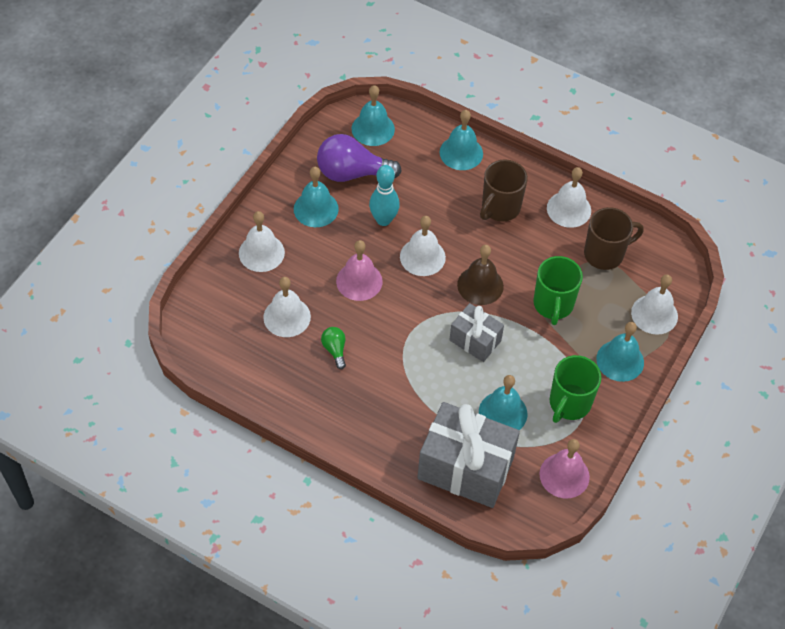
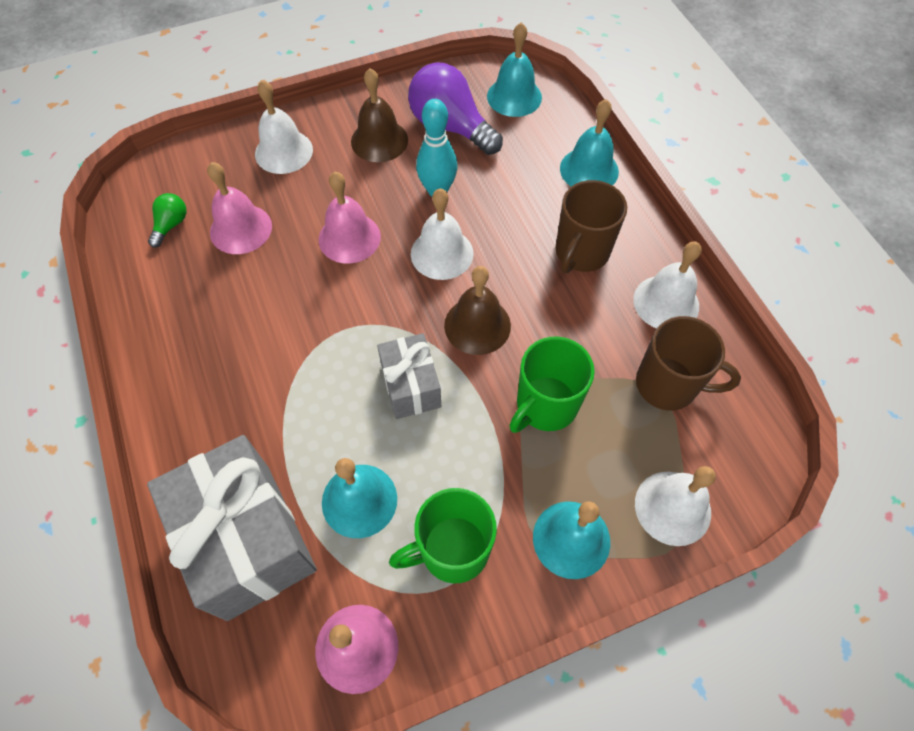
camera: 40 degrees right, 5 degrees up
(287, 317) = (241, 229): white bell -> pink bell
(316, 209) = (379, 140): turquoise bell -> brown bell
(335, 350) = (251, 294): green light bulb -> green light bulb (171, 225)
(500, 208) = (581, 252): brown mug -> brown mug turned 45 degrees counterclockwise

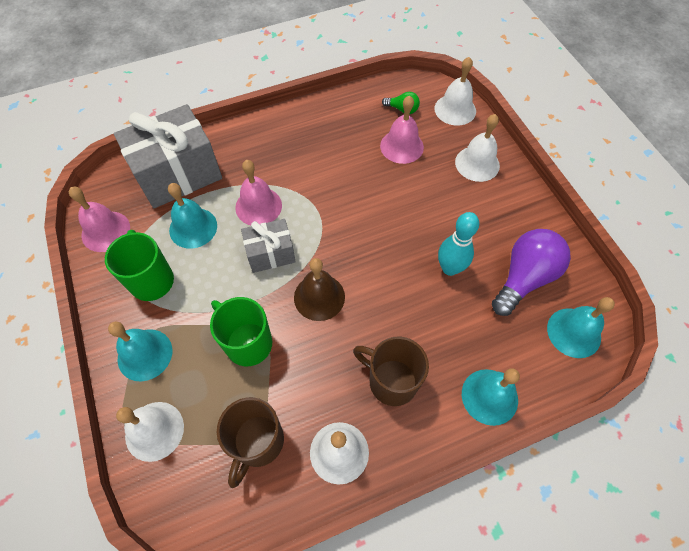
camera: 90 degrees right, 0 degrees up
(349, 238) = (397, 210): pink bell -> pink bell (258, 206)
(379, 140) = (499, 225): brown bell -> none
(442, 253) = (386, 272): white bell -> white bell (455, 109)

